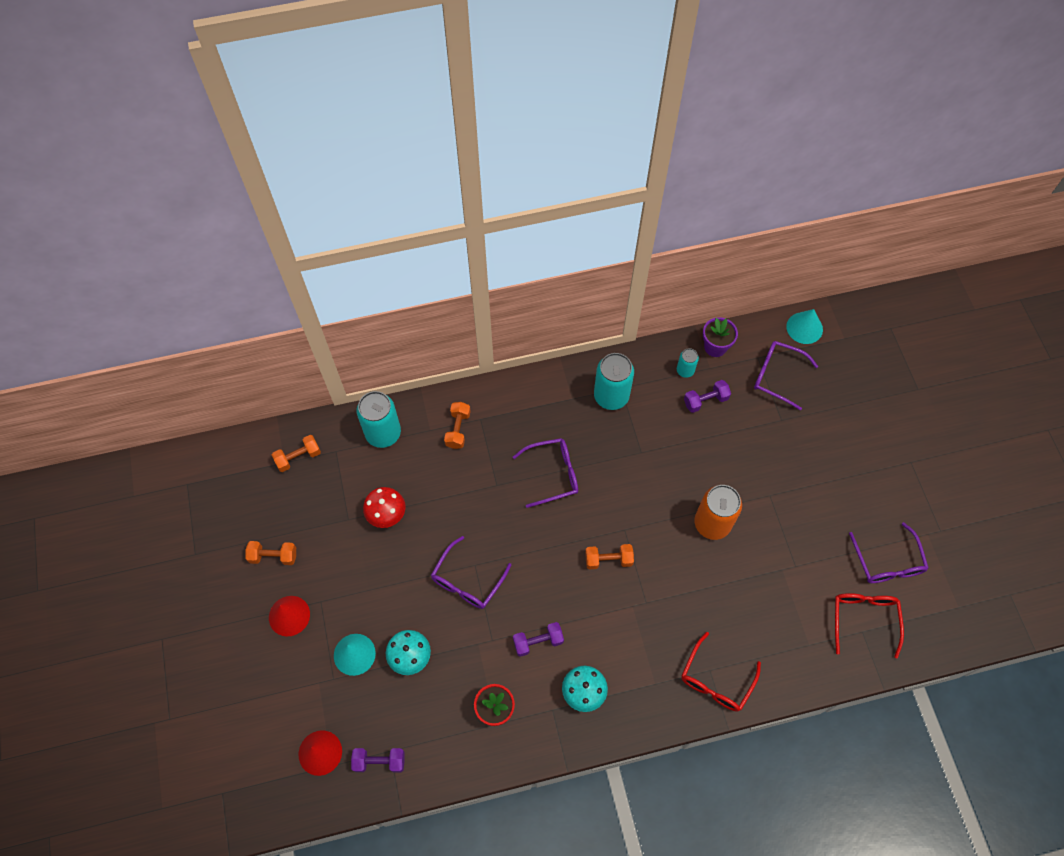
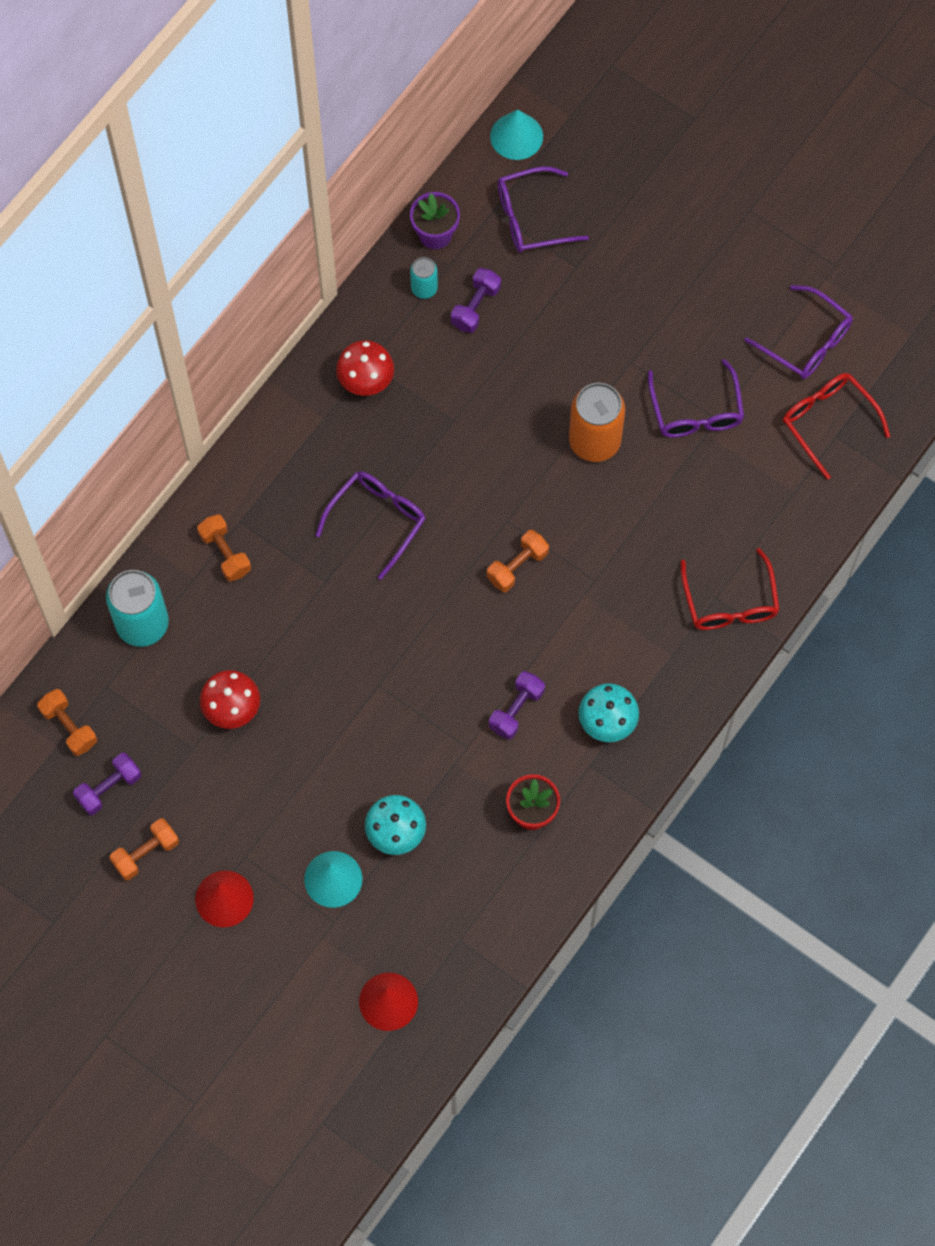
camera: 40 degrees left, 5 degrees up
(298, 457) = (69, 727): orange dumbbell -> orange dumbbell turned 60 degrees counterclockwise
(379, 761) = (458, 959): purple dumbbell -> purple dumbbell (109, 788)
(467, 580) = (385, 707): purple glasses -> purple glasses (696, 411)
(611, 396) = (366, 381): turquoise can -> red mushroom

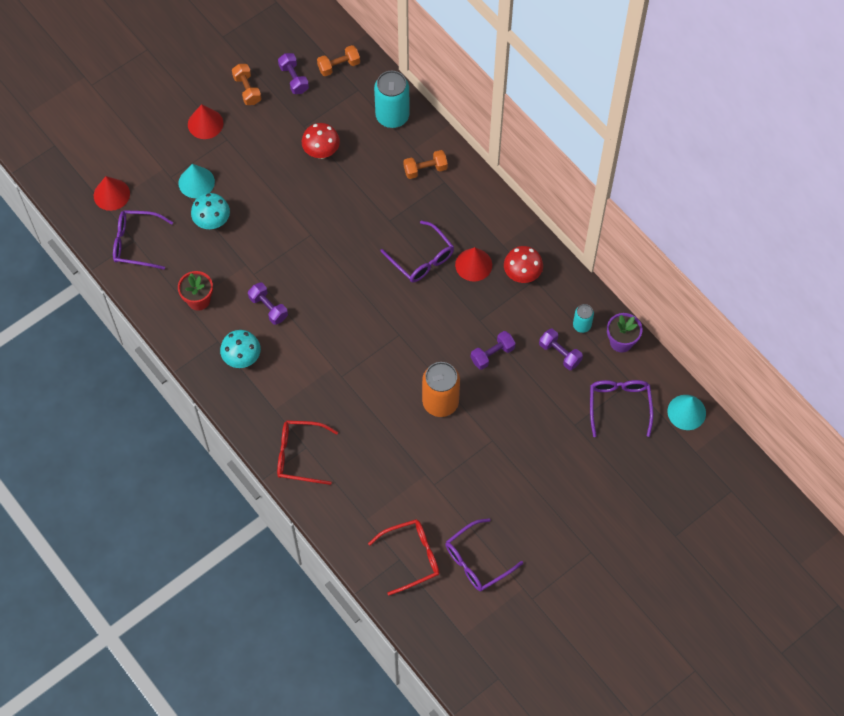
camera: 105 degrees right, 5 degrees down
(367, 449) = (473, 264): none -> red cone
(502, 391) = (492, 354): none -> purple dumbbell
(517, 566) = (365, 332): orange dumbbell -> none
(696, 411) = (444, 472): purple glasses -> purple glasses (136, 243)

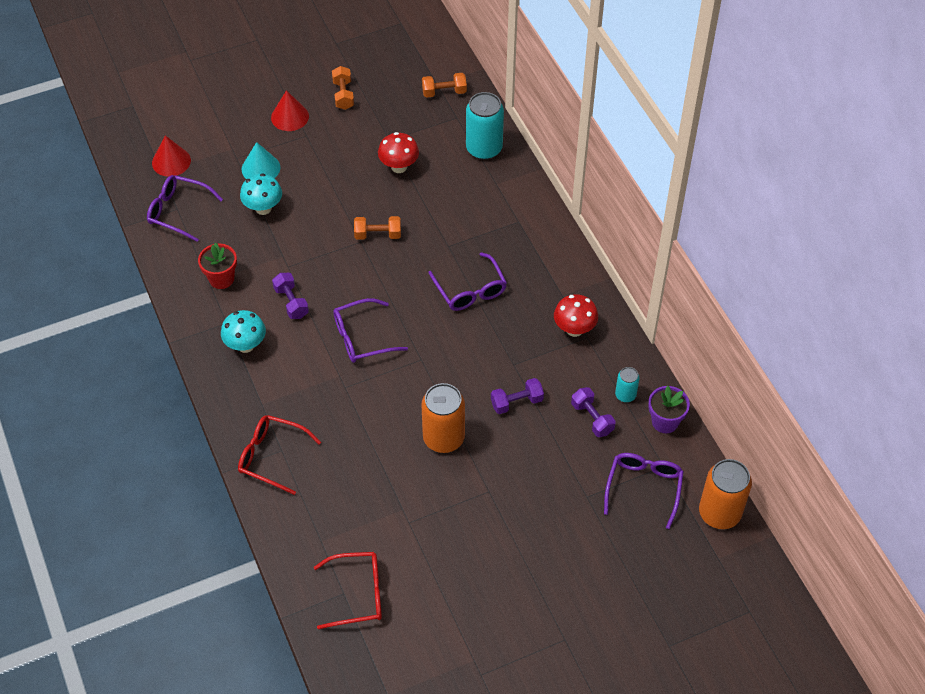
camera: 15 degrees right, 10 degrees down
(294, 79) = (394, 94): purple dumbbell -> none
(425, 169) = (502, 205): orange dumbbell -> orange dumbbell (378, 235)
(473, 264) = (524, 308): red cone -> none
(477, 561) = (430, 616): purple glasses -> purple glasses (362, 338)
(686, 412) = (719, 513): turquoise cone -> orange can

